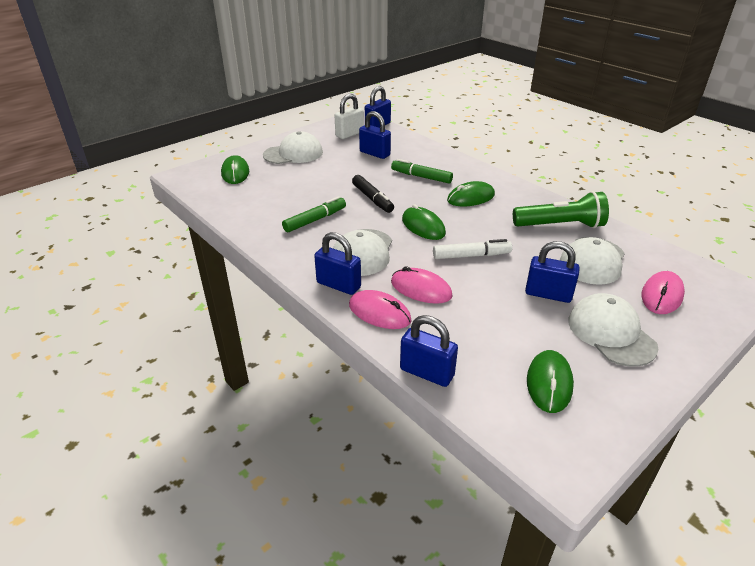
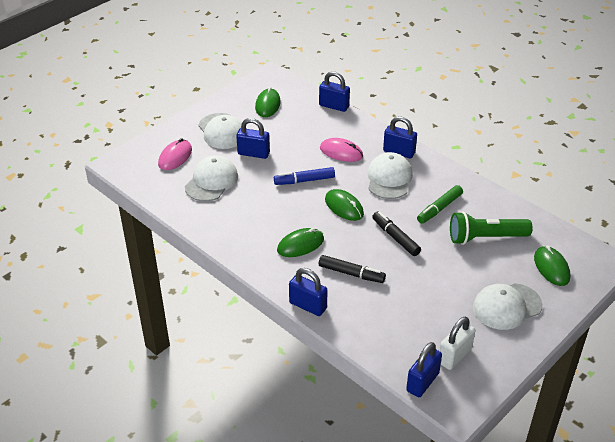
camera: 175 degrees right, 5 degrees up
(375, 153) = (410, 313): blue padlock -> blue padlock (308, 306)
(379, 313) = (366, 135): pink mouse -> none
(421, 177) = (351, 273): green marker -> black marker
(471, 255) = (304, 180): white marker -> blue marker
(560, 225) = (224, 215): green flashlight -> green flashlight (485, 238)

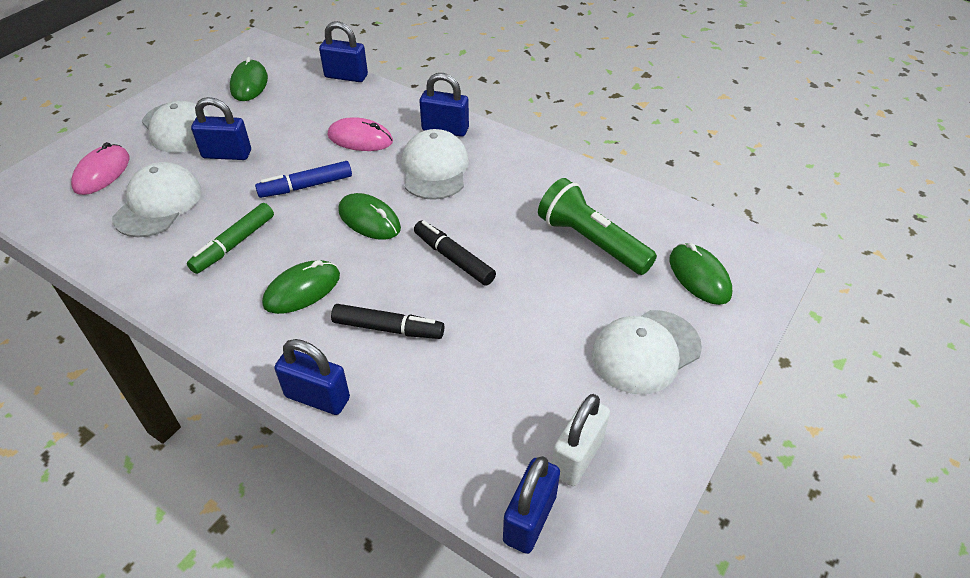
camera: 10 degrees left, 5 degrees up
(439, 208) = (515, 205): green marker -> green marker (234, 244)
(485, 238) = (591, 242): green flashlight -> green flashlight turned 60 degrees clockwise

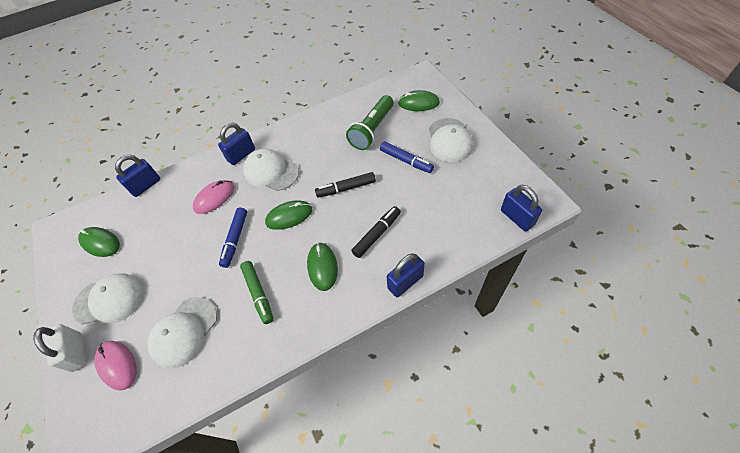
camera: 55 degrees left, 10 degrees up
(158, 204) = (184, 332): white cap -> white cap turned 105 degrees counterclockwise
(227, 154) = (167, 276): blue padlock -> none
(556, 308) = (406, 160): none -> blue marker
(577, 456) = (493, 188): white padlock -> white padlock (77, 352)
(591, 242) = (372, 130): green flashlight -> green flashlight turned 45 degrees counterclockwise

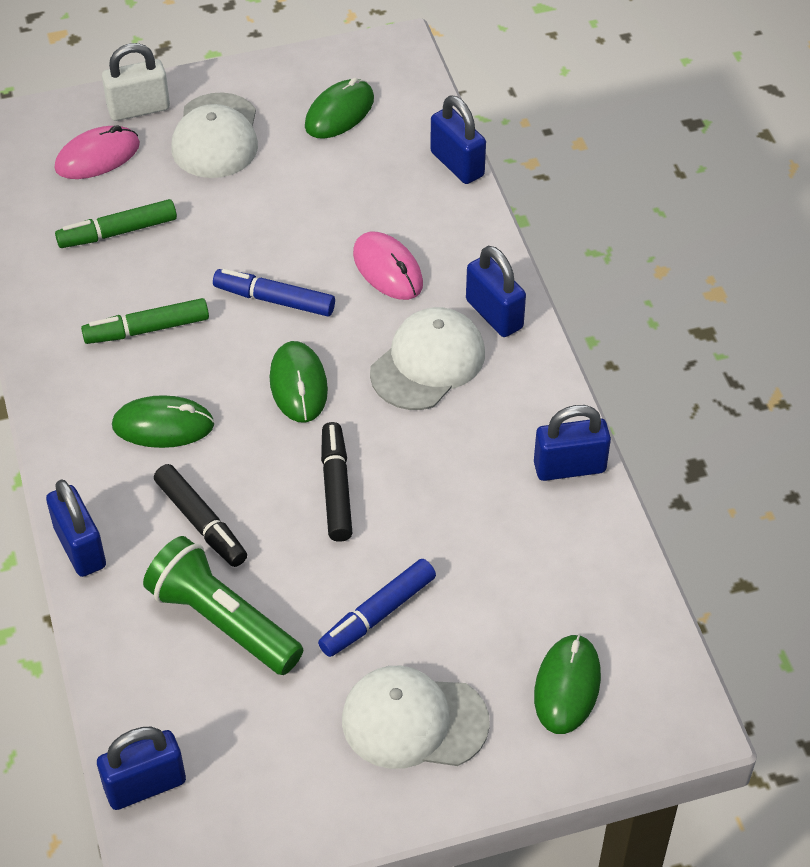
camera: 95 degrees right, 5 degrees down
(184, 332) = (118, 232): white cap -> green marker
(320, 118) = (569, 467): none -> blue padlock
(372, 130) = (498, 566): green flashlight -> green flashlight (223, 621)

